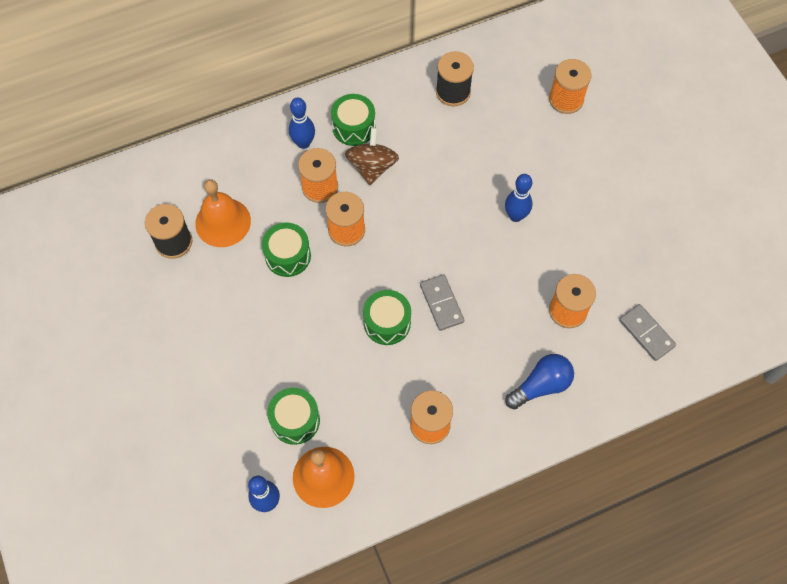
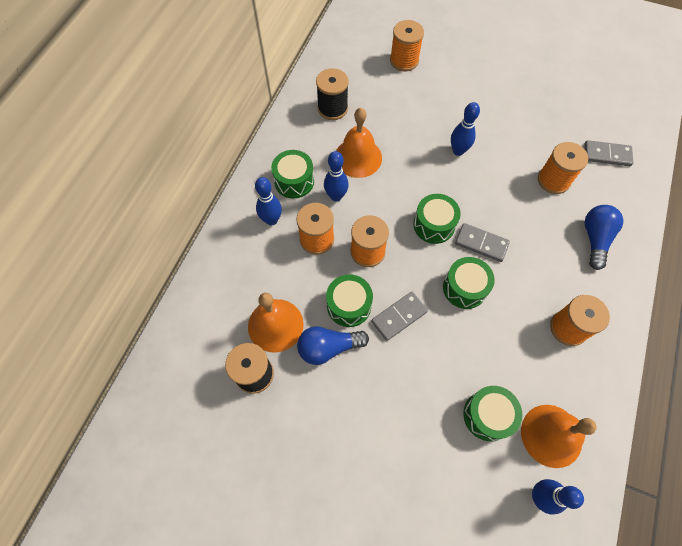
camera: 45 degrees left, 0 degrees up
(240, 271) = (328, 348): none -> blue light bulb
(314, 297) = (399, 317): none -> grey domino
(372, 167) = (336, 196): brown spinning top -> blue bowling pin
(421, 256) = (434, 225): none -> green drum
(425, 150) = (358, 157): none -> orange bell

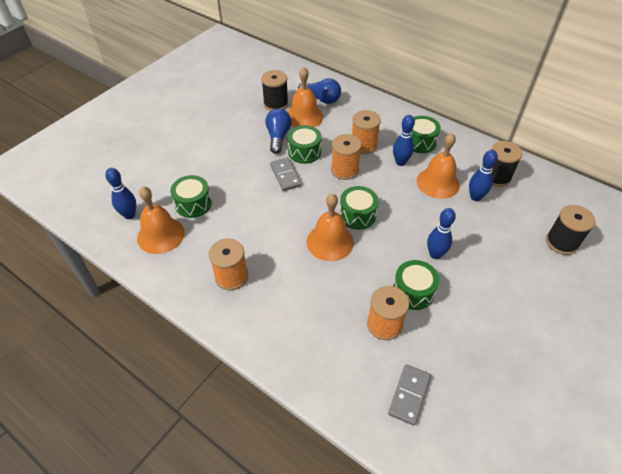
camera: 105 degrees right, 15 degrees down
(271, 220) = (387, 126): blue bowling pin -> blue bowling pin (475, 197)
(404, 61) = (561, 242): orange spool -> black spool
(464, 288) = (293, 219): green drum -> green drum (413, 291)
(481, 243) = (330, 242): grey domino -> orange bell
(595, 239) = (307, 334): blue light bulb -> blue light bulb (321, 99)

